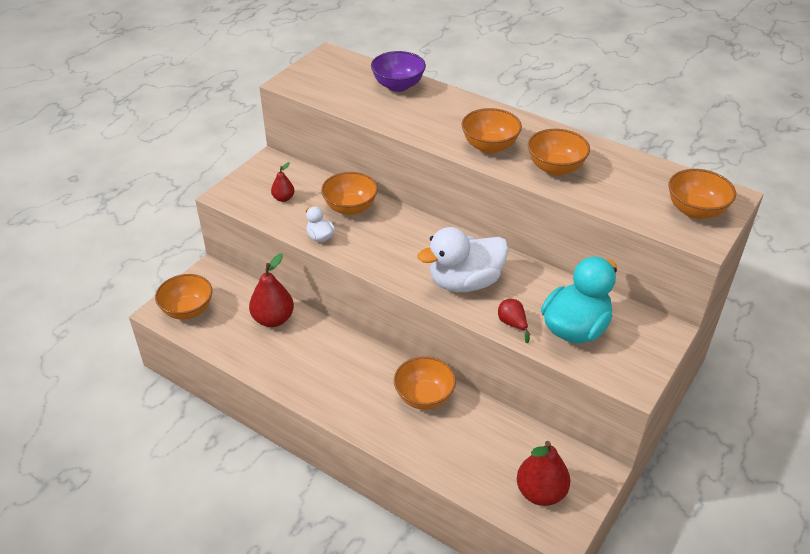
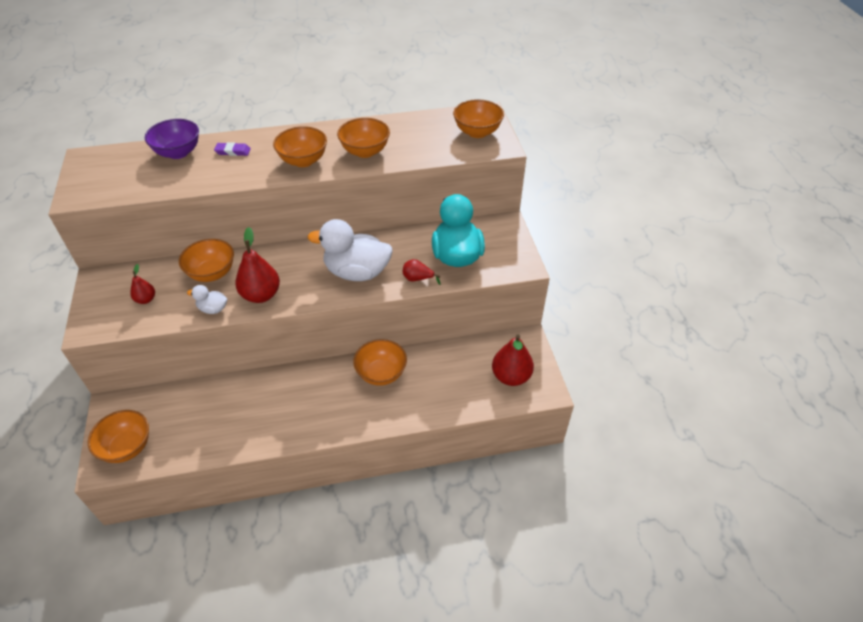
camera: 45 degrees left, 5 degrees up
(273, 319) = (211, 402): red pear -> red pear (261, 295)
(441, 107) = (233, 151): none -> purple eraser
(465, 282) = (357, 272): white duck -> white duck turned 75 degrees clockwise

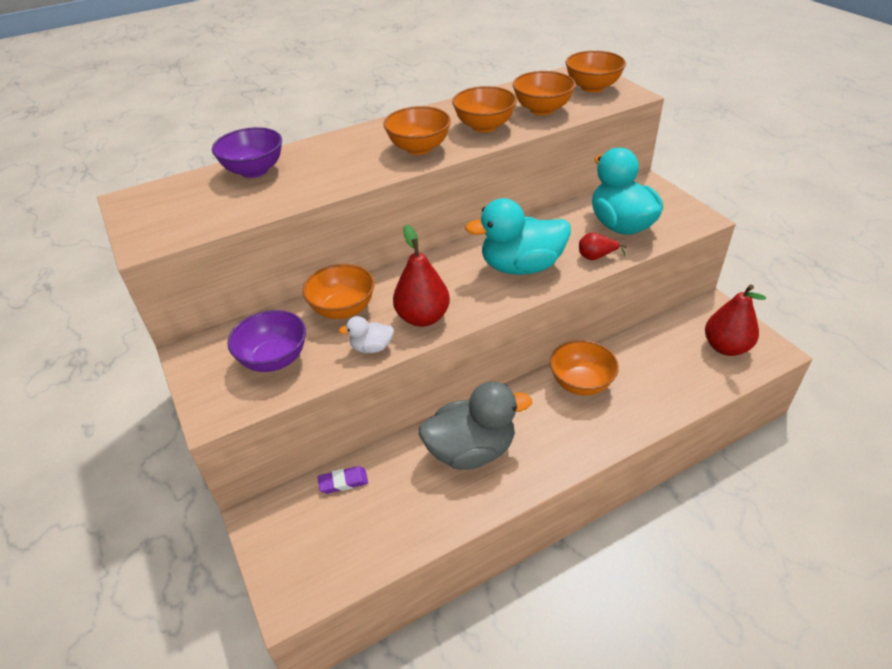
camera: 15 degrees left, 5 degrees down
(127, 447) = (311, 564): orange bowl -> orange bowl (542, 109)
(146, 299) = (274, 359): red pear -> purple bowl
(233, 151) = (324, 156): purple eraser -> purple eraser (343, 482)
(272, 401) = (471, 450): none -> grey duck
(357, 272) = (521, 267): white duck -> turquoise duck

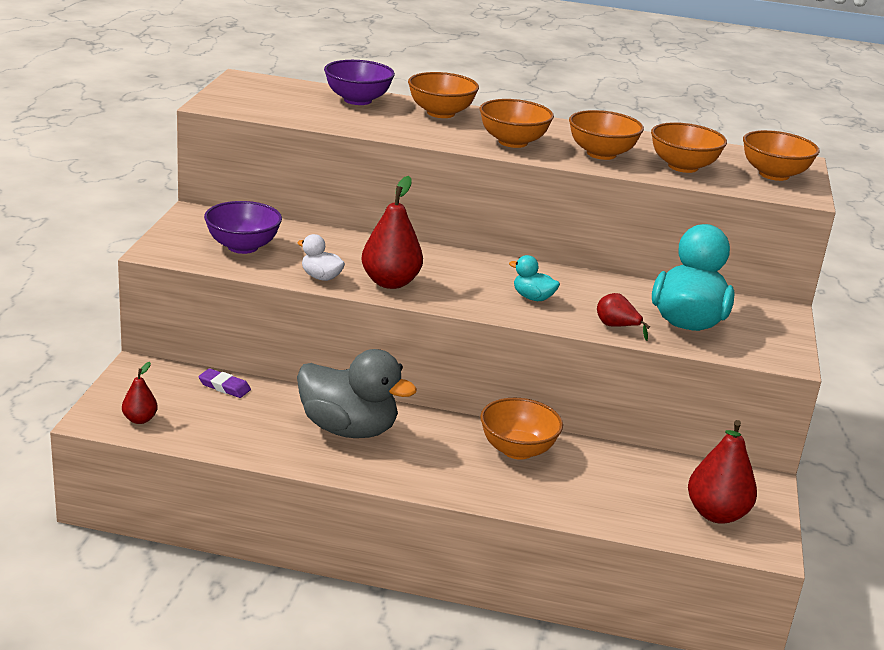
camera: 35 degrees right, 15 degrees down
(323, 570) = (140, 419): none -> red pear
(343, 309) = (338, 247): orange bowl -> orange bowl (440, 113)
(521, 267) = (533, 298): turquoise duck -> turquoise duck, size x0.46

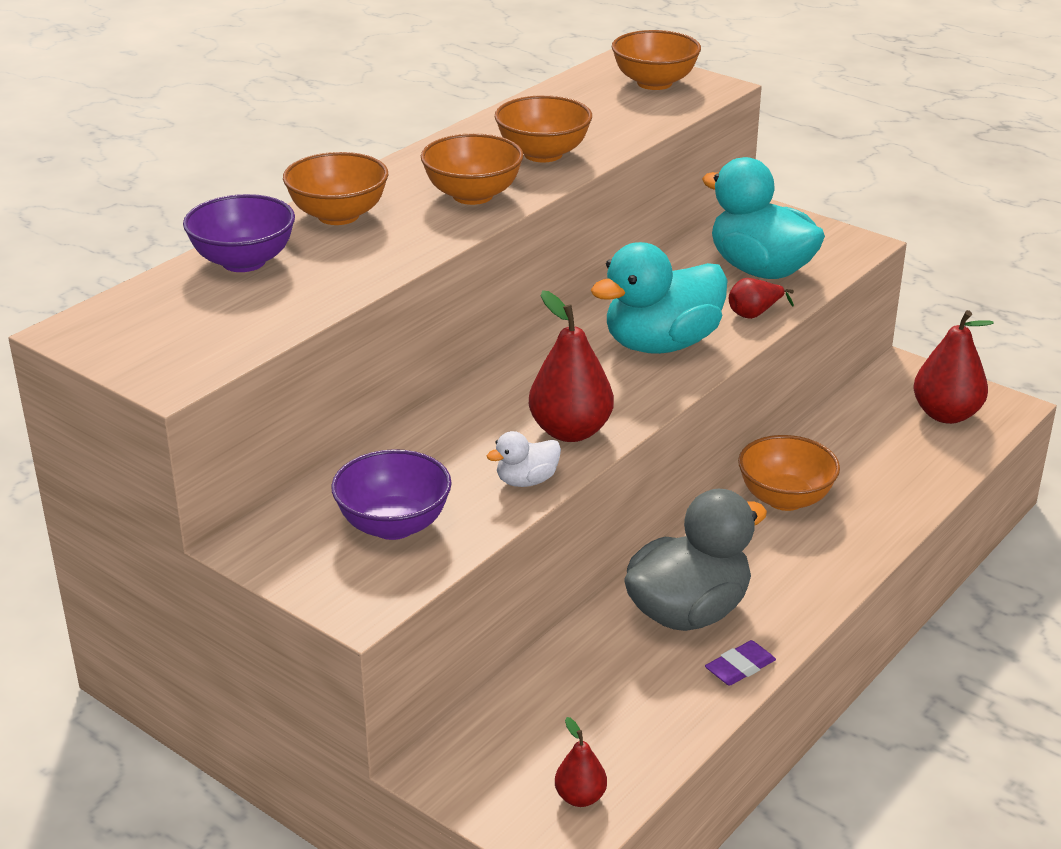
camera: 60 degrees left, 5 degrees up
(224, 386) = (532, 694): purple eraser -> purple eraser (740, 667)
(533, 298) = (661, 344): turquoise duck -> turquoise duck, size x2.18
(683, 167) = (607, 121): orange bowl -> none

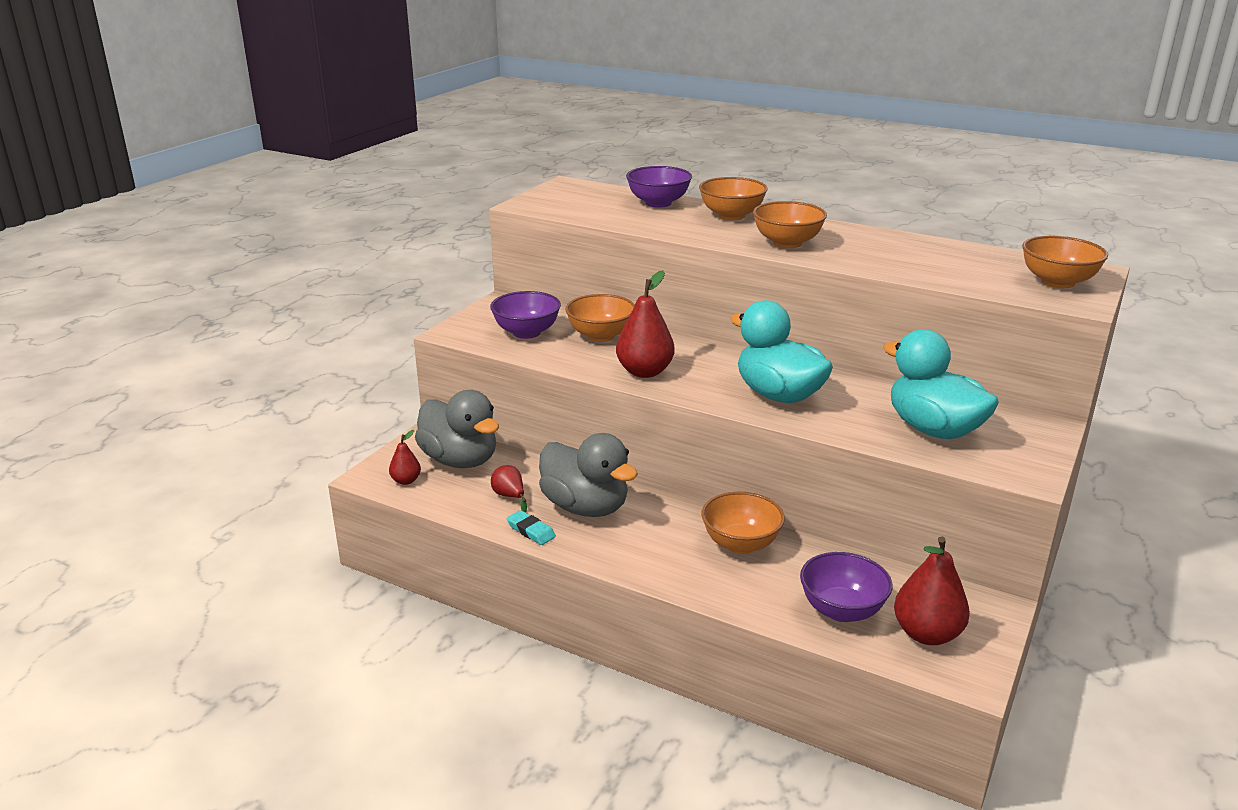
camera: 80 degrees right, 5 degrees down
(526, 481) = (582, 363): white duck -> none
(530, 732) = (460, 460): none -> grey duck
(543, 154) = (873, 256): orange bowl -> orange bowl (600, 336)
(740, 667) = (531, 531): purple eraser -> turquoise eraser
(754, 314) = (853, 429): red pear -> red pear (510, 496)
(760, 270) = (933, 429): turquoise duck -> turquoise duck turned 75 degrees counterclockwise
(910, 455) = (842, 610): none -> purple bowl

